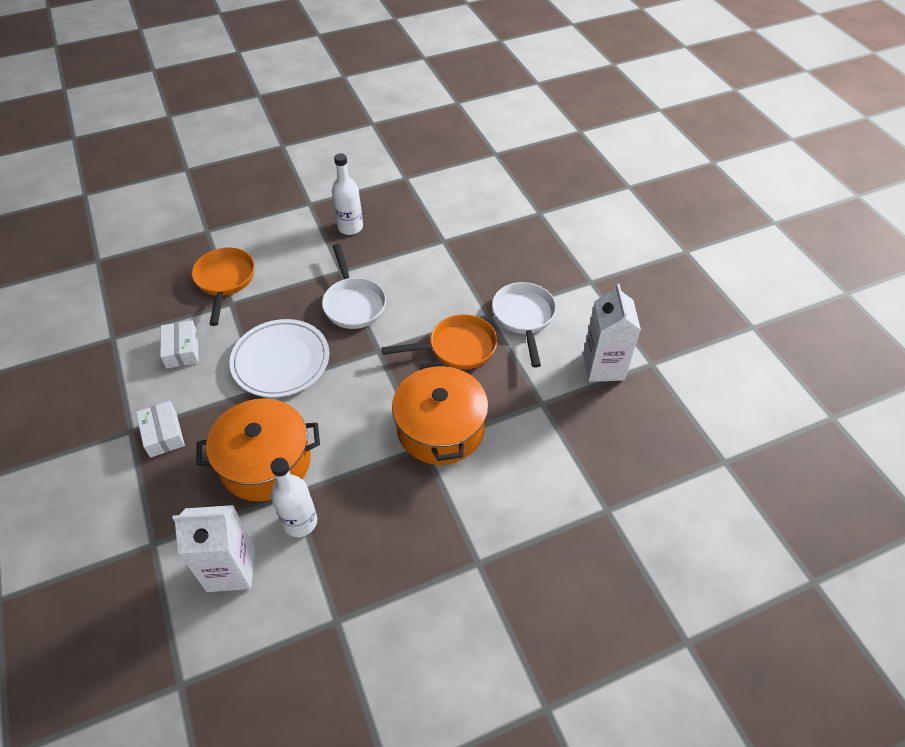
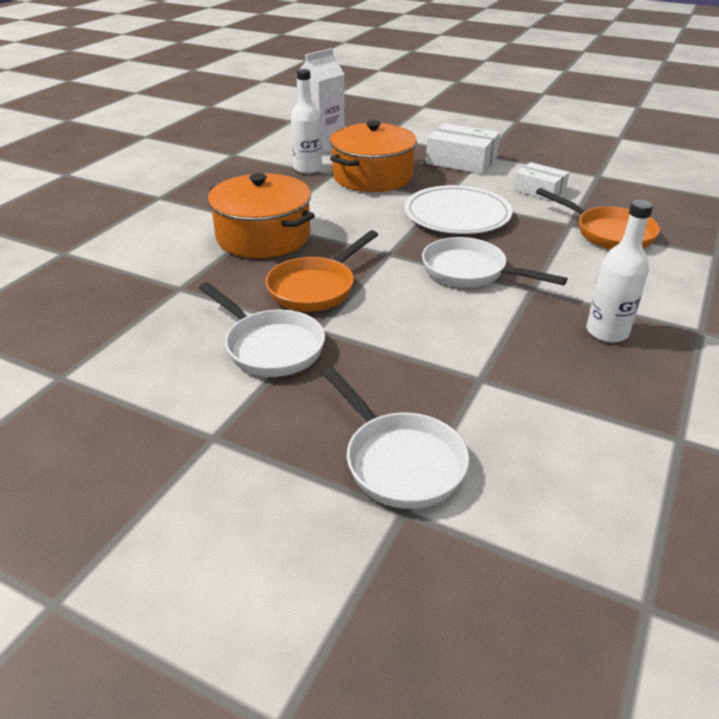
camera: 140 degrees right, 15 degrees down
(163, 434) = (461, 161): white box -> white box, size x1.53
(521, 229) = (399, 461): none -> white pan
(603, 366) = (127, 346): white carton -> none

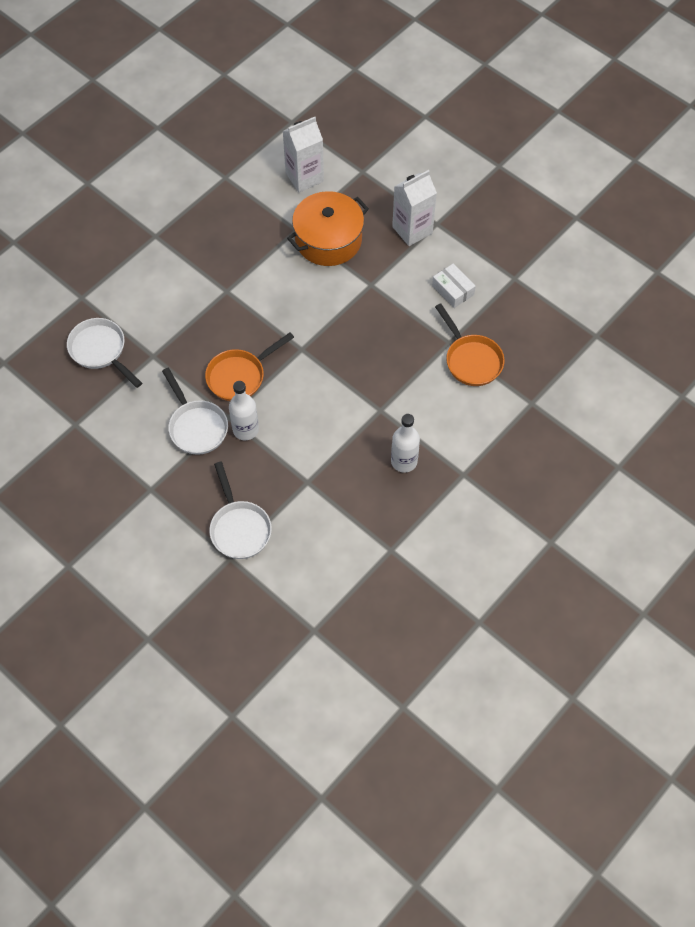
camera: 15 degrees right, 25 degrees up
(263, 236) = (220, 308): orange pot -> none
(308, 169) = (280, 215): white bottle -> white bottle (245, 429)
(457, 215) = (371, 311): white plate -> none
(461, 161) = (412, 230): white box -> white carton
(470, 272) = (348, 382): white pan -> white pan (100, 351)

